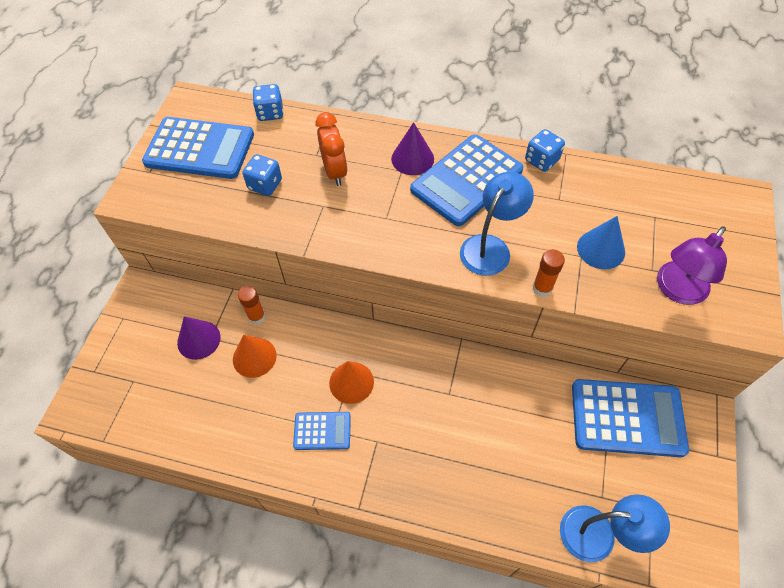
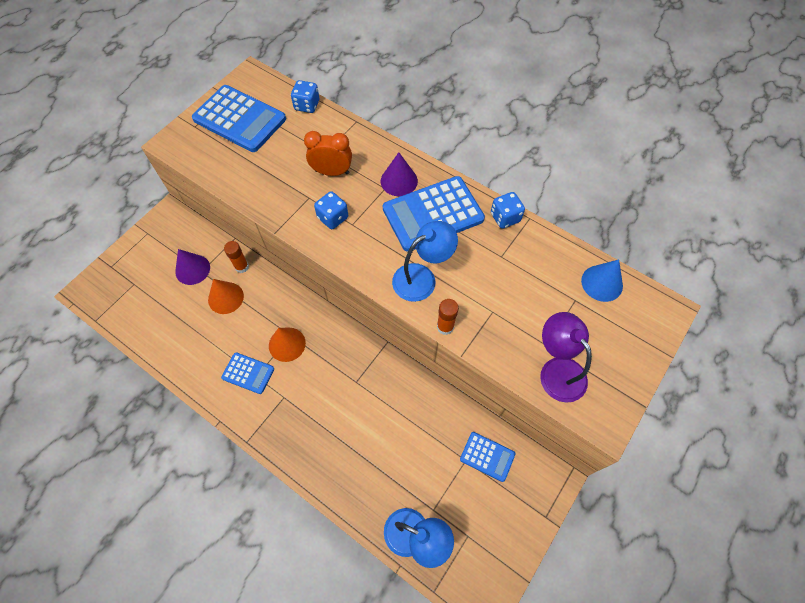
camera: 20 degrees right, 5 degrees up
(265, 185) = (274, 165): blue dice -> blue dice (333, 218)
(335, 172) = (332, 172): orange clock -> orange clock turned 90 degrees counterclockwise
(601, 249) = (512, 311): blue cone -> blue cone (602, 283)
(627, 418) = (487, 456): blue calculator -> blue calculator, size x0.52
(677, 290) = (557, 370): purple lamp -> purple lamp turned 90 degrees clockwise

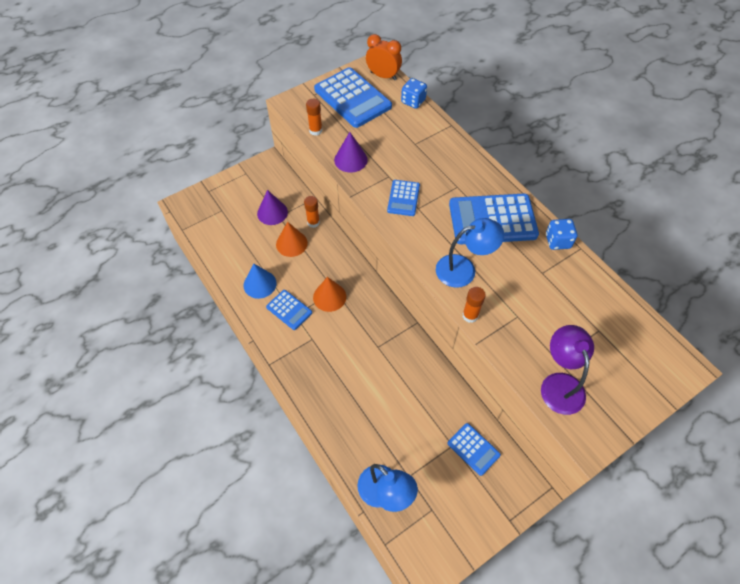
camera: 20 degrees right, 5 degrees down
(210, 168) = (315, 131): none -> orange glue stick
(332, 172) = (415, 161): orange clock -> orange clock (383, 76)
(333, 218) = (403, 198): blue dice -> blue calculator
(399, 181) = (471, 184): purple cone -> purple cone (350, 159)
(602, 283) = (630, 323): blue cone -> blue cone (260, 284)

